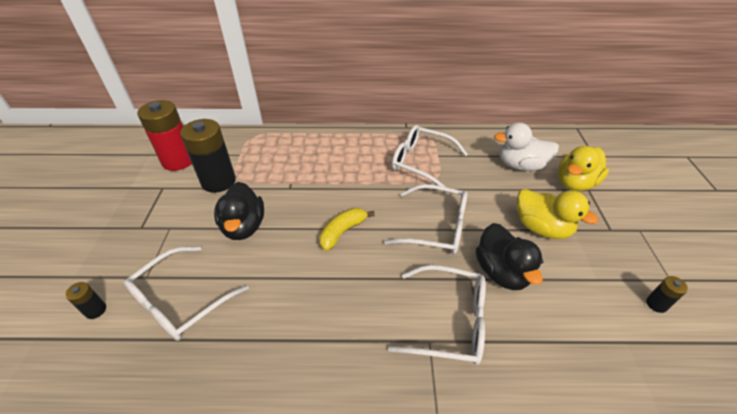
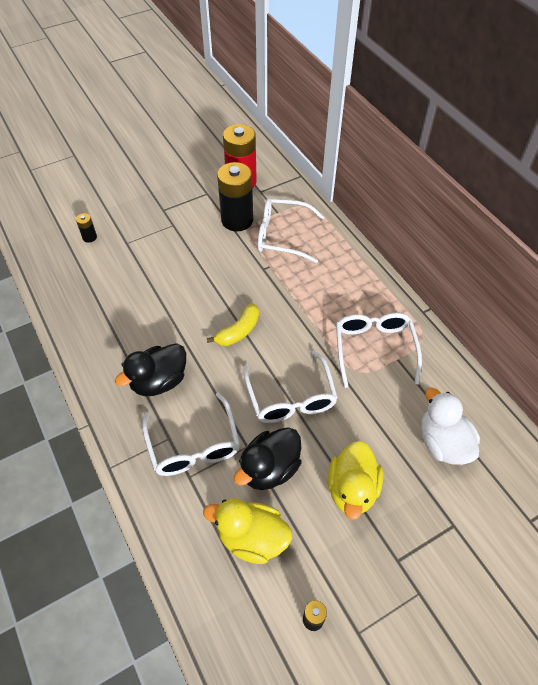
camera: 60 degrees right, 10 degrees up
(181, 301) = (119, 274): white glasses -> white glasses (282, 236)
(244, 227) = (202, 266): black duck -> black duck (159, 381)
(342, 232) = (238, 331): yellow banana -> yellow banana turned 120 degrees clockwise
(575, 183) = (454, 508): yellow duck -> yellow duck (252, 538)

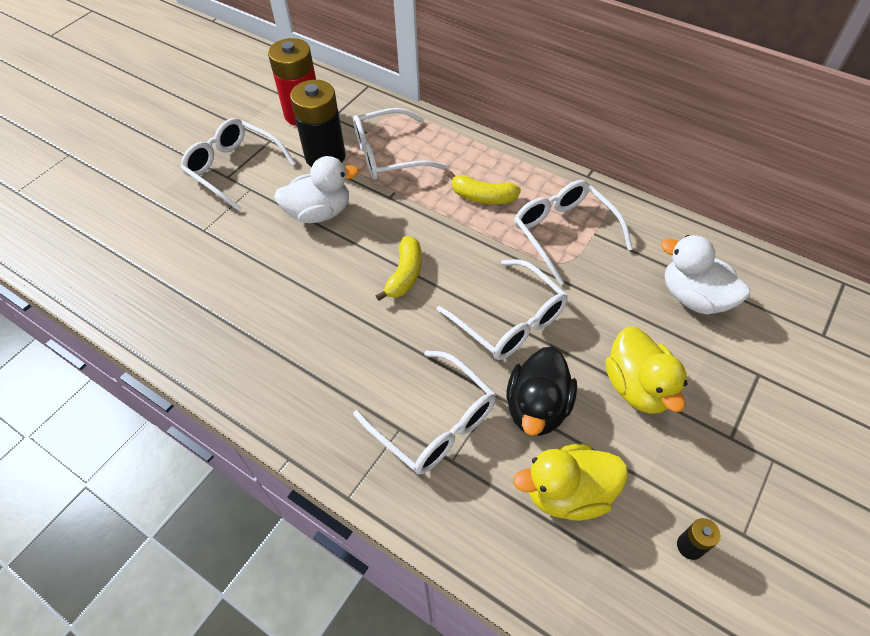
camera: 25 degrees left, 0 degrees up
(89, 237) = (150, 241): black battery -> none
(159, 381) = (346, 370): black duck -> none
(171, 206) = (234, 169): none -> white glasses
(208, 261) = (319, 212): none -> white duck
(331, 296) = (483, 197): none -> yellow banana

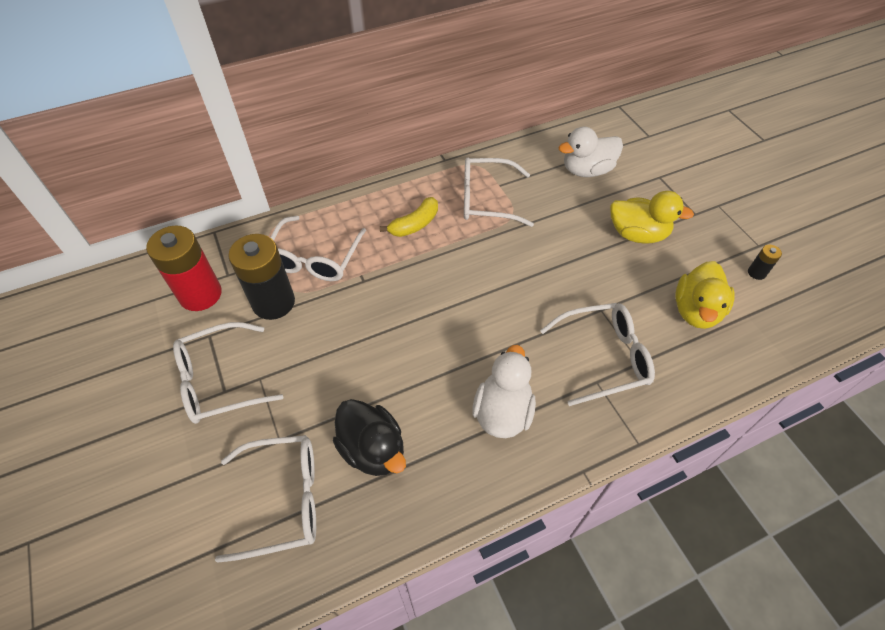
camera: 60 degrees left, 0 degrees up
(319, 212) = (338, 337): white duck -> white duck (502, 412)
(405, 274) = (454, 309): yellow banana -> none
(509, 320) = (542, 269): white glasses -> white glasses (283, 499)
(537, 407) = (624, 292): black duck -> black duck (373, 449)

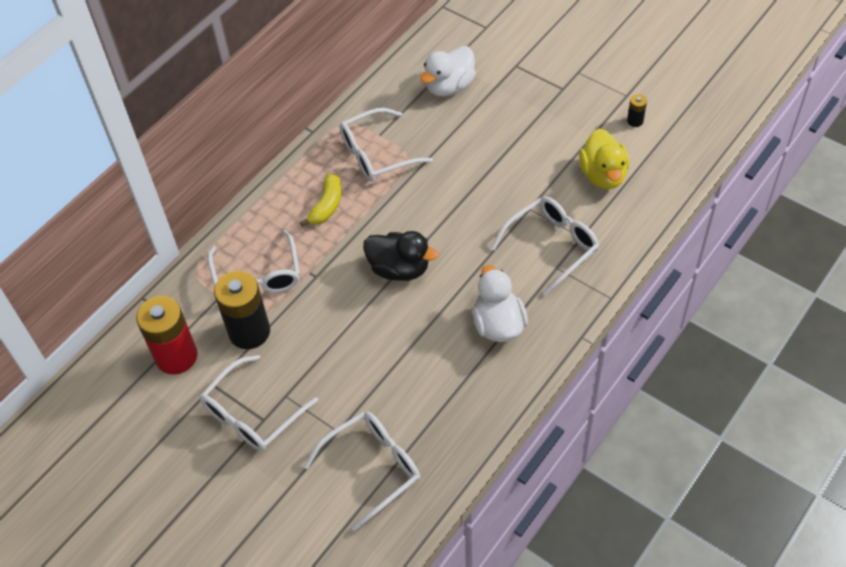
camera: 25 degrees left, 0 degrees up
(373, 449) = (416, 400): black duck -> black duck (399, 269)
(637, 234) = (524, 129): yellow duck -> none

